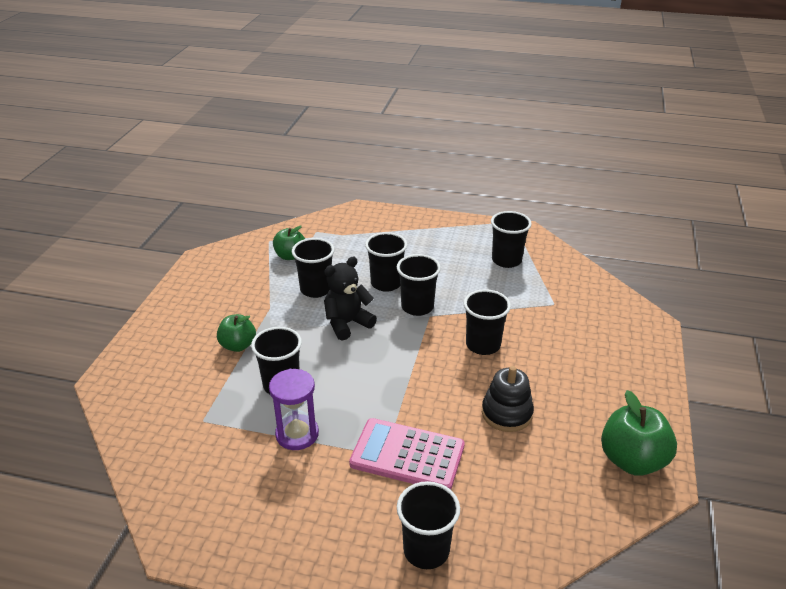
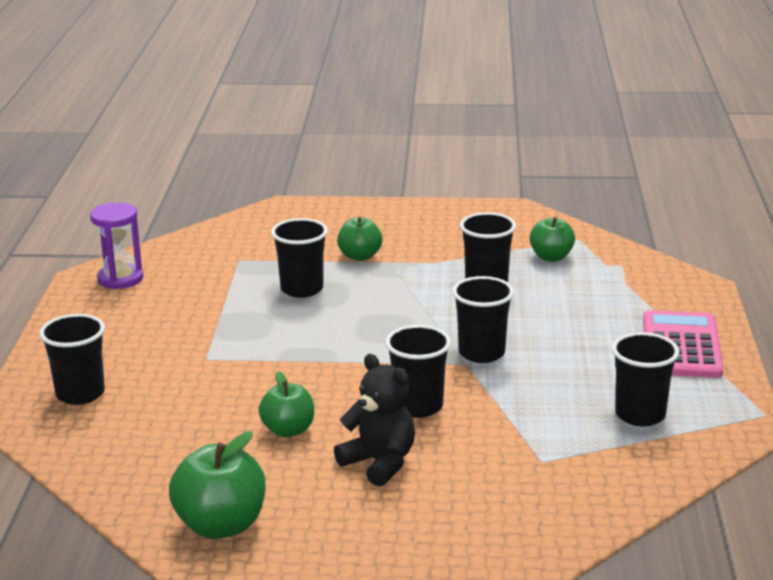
camera: 80 degrees right, 10 degrees down
(297, 434) = (229, 308): purple hourglass -> purple hourglass (120, 279)
(347, 323) = (425, 311): black teddy bear -> black teddy bear (379, 463)
(386, 283) = (524, 326): black cup -> none
(407, 455) = (207, 372): pink calculator -> pink calculator (681, 346)
(506, 413) = (288, 430): black stacking toy -> green apple

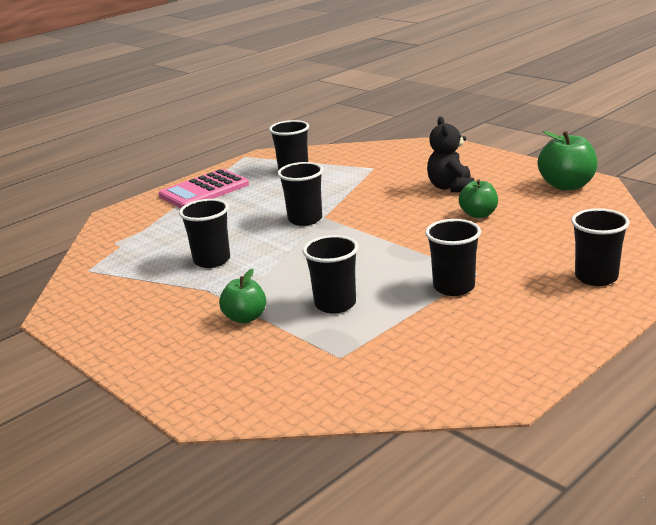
camera: 135 degrees left, 0 degrees up
(120, 279) = (471, 380): purple hourglass -> none
(418, 406) = (389, 204): black cup -> black cup (454, 287)
(551, 257) = (135, 263): green apple -> none

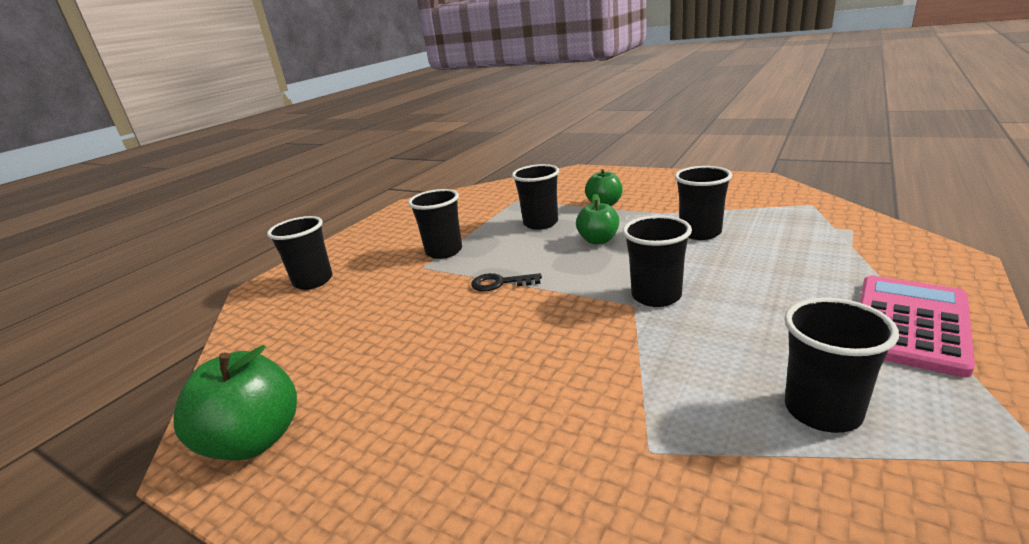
camera: 165 degrees right, 0 degrees up
(407, 245) = (501, 283): none -> black key
(451, 187) = (463, 402): black teddy bear -> none
(478, 214) = (417, 343): green apple -> green apple (598, 240)

